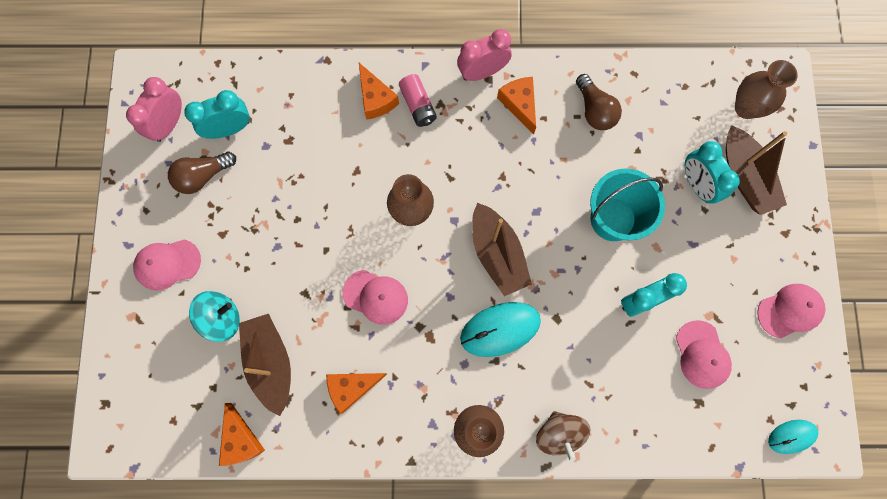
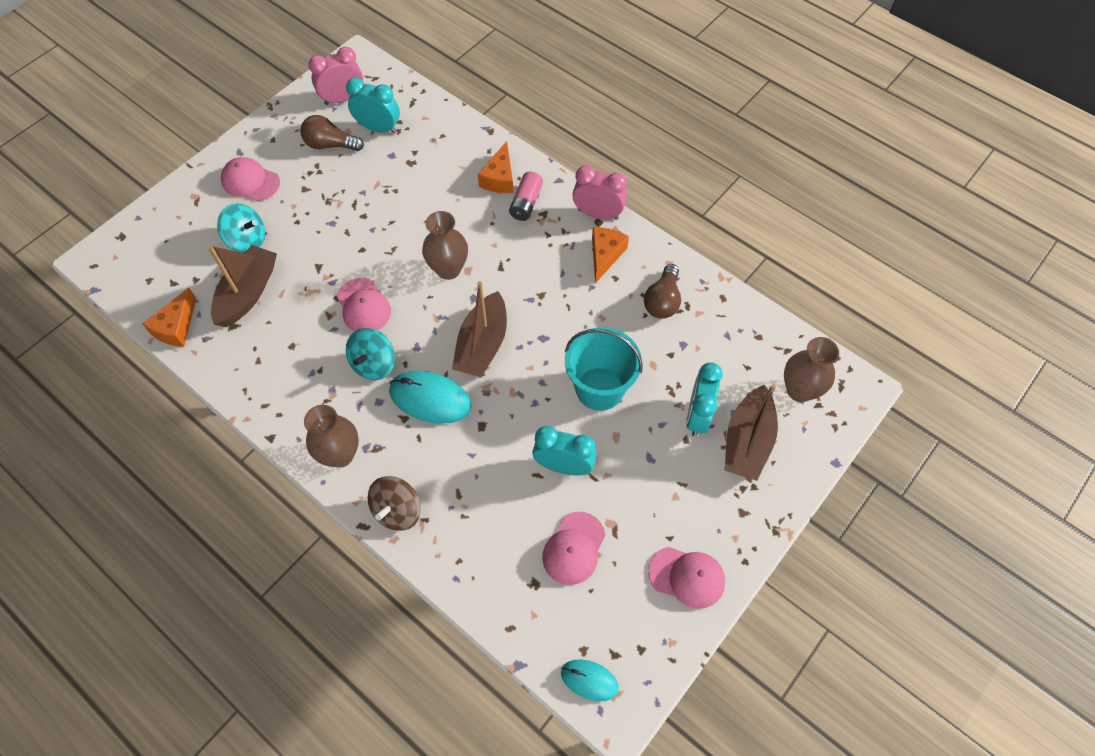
camera: 40 degrees right, 15 degrees down
(352, 387) = (283, 353): orange cheese -> none
(431, 337) = (374, 364): none -> turquoise spinning top

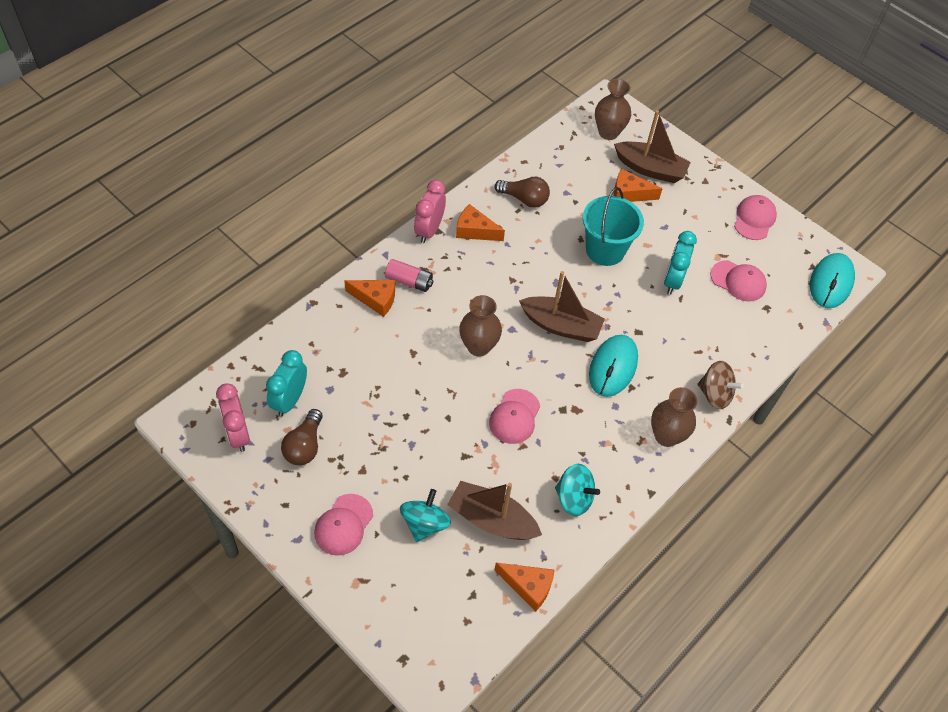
camera: 90 degrees left, 5 degrees down
(363, 306) = (514, 416): pink cap -> pink cap turned 135 degrees clockwise
(374, 364) = (577, 409): turquoise spinning top -> turquoise spinning top (574, 498)
(589, 680) = (831, 282): turquoise mouse -> turquoise mouse, size x1.68
(697, 416) = (629, 194): turquoise clock -> orange cheese

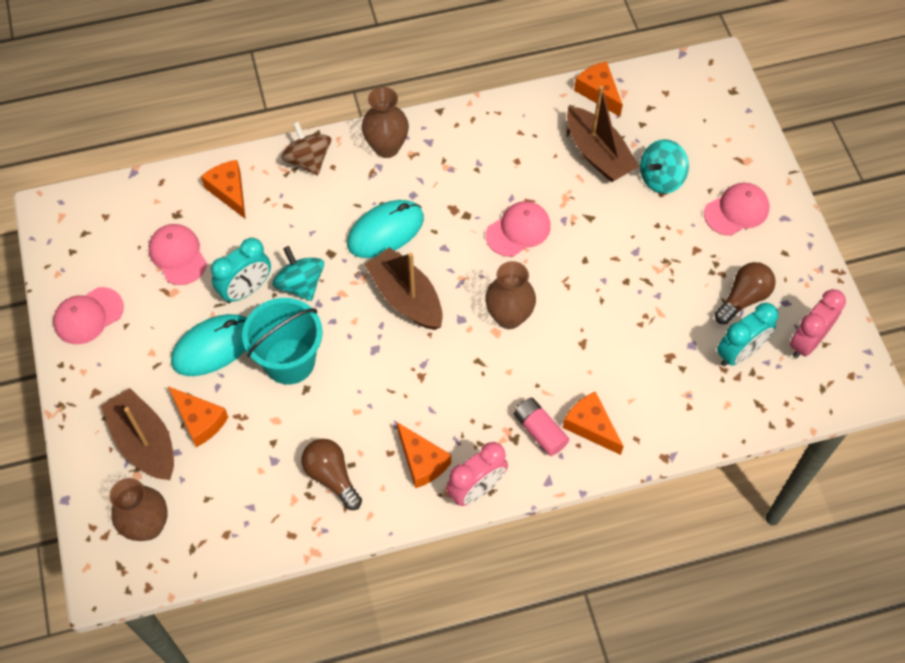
camera: 145 degrees left, 5 degrees up
(238, 434) = (807, 342): pink clock -> pink clock turned 150 degrees counterclockwise
(574, 498) = (512, 137): turquoise spinning top -> turquoise spinning top (300, 284)
(748, 341) = (229, 191): none -> orange cheese
(831, 282) = (84, 207): turquoise mouse -> turquoise mouse (213, 346)

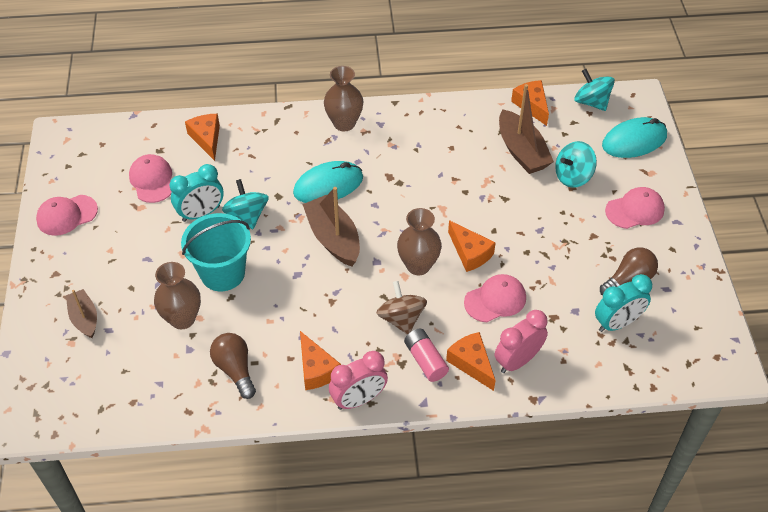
camera: 10 degrees right, 10 degrees down
(144, 442) = (84, 318): brown boat -> brown boat, size x0.62
(148, 526) = (69, 385): brown vase -> brown vase (182, 319)
(200, 420) = (135, 308): orange cheese -> orange cheese (470, 253)
(213, 346) = (162, 253): turquoise mouse -> turquoise mouse (634, 141)
(308, 160) = (277, 125): brown spinning top -> brown spinning top (401, 318)
(518, 230) = (441, 200): pink cap -> pink cap (495, 300)
(665, 78) = (591, 102): none -> turquoise spinning top
(807, 342) = (680, 323): pink clock -> pink clock (517, 361)

